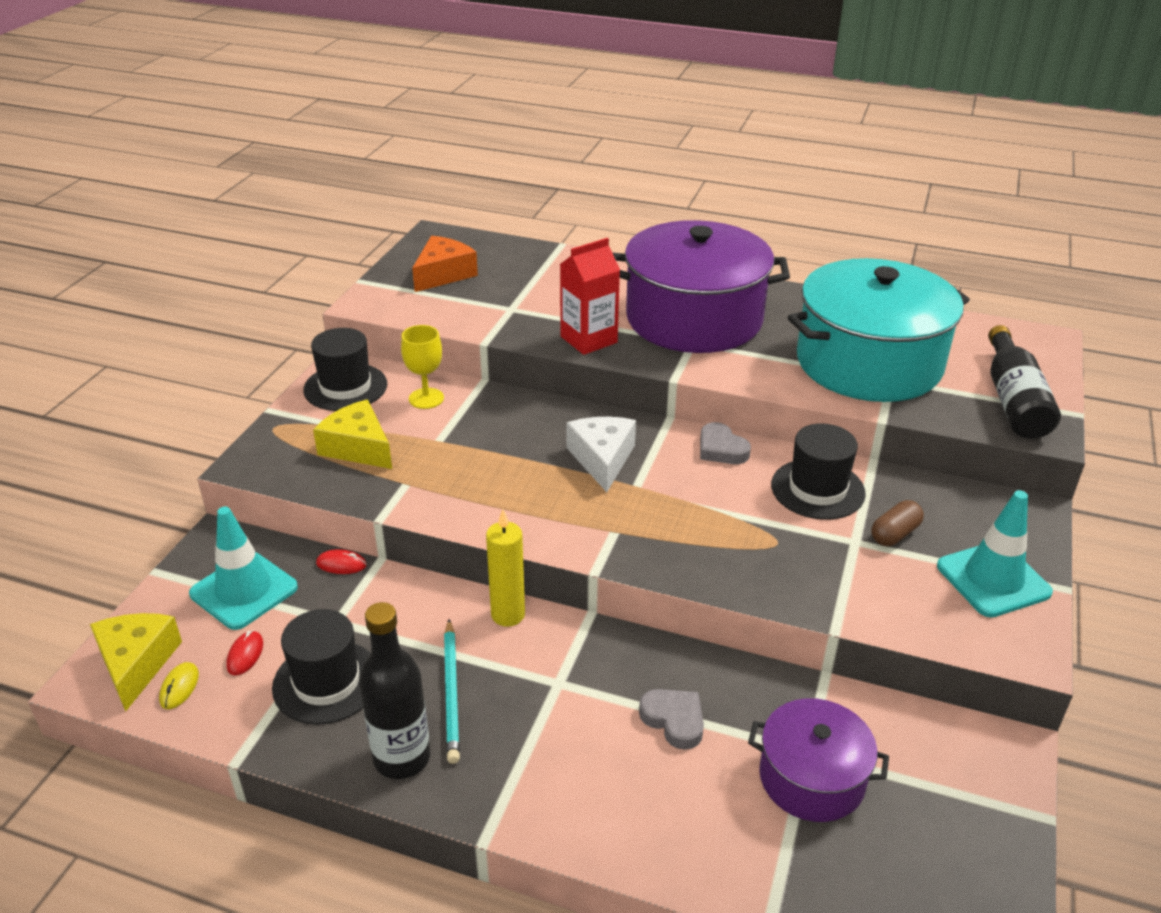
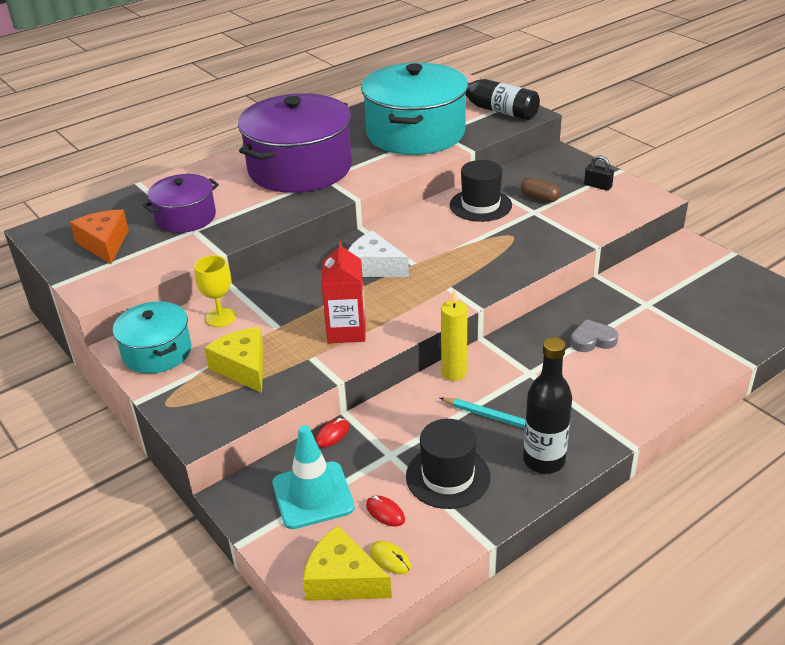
camera: 55 degrees left, 0 degrees up
(345, 387) = (157, 352): black hat -> turquoise pot
(358, 447) = (243, 367): yellow cheese -> yellow cheese turned 75 degrees clockwise
(588, 339) = (273, 213): red carton -> red carton (346, 331)
(721, 449) = (411, 221): grey heart -> none
(811, 778) = (664, 310): purple pot -> purple pot (185, 217)
(894, 534) = (539, 198): brown capsule -> brown capsule turned 45 degrees counterclockwise
(993, 579) = (597, 186): turquoise traffic cone -> black padlock

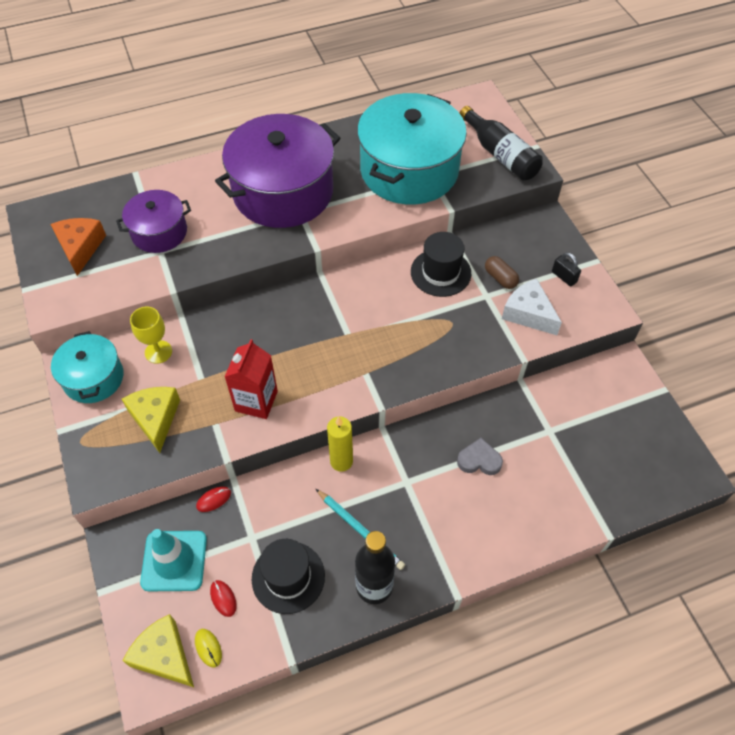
camera: 15 degrees right, 20 degrees up
(374, 267) = (311, 327): white cheese -> white cheese (528, 313)

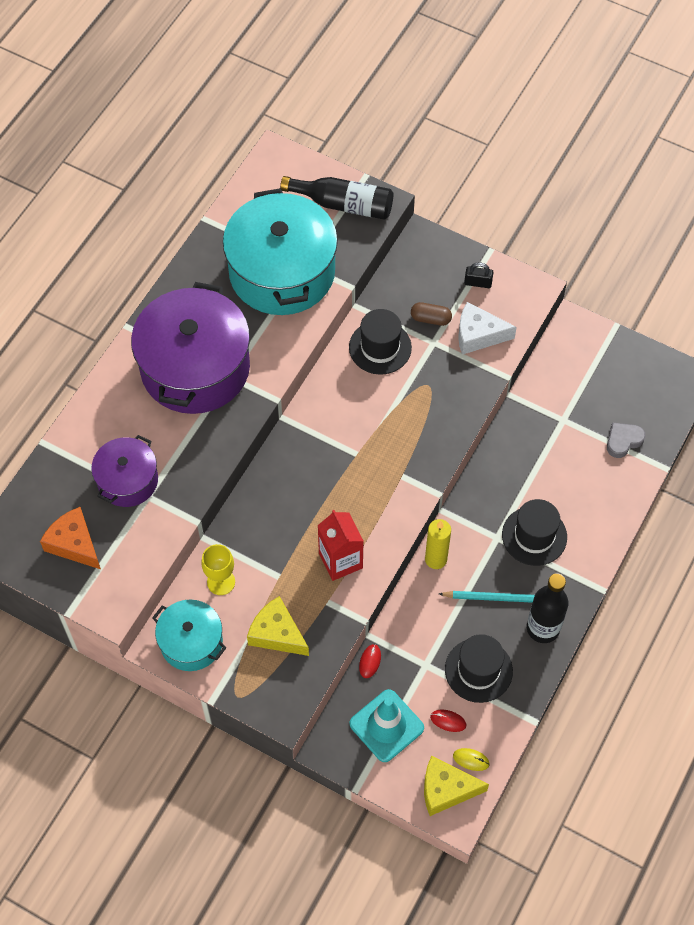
camera: 40 degrees left, 5 degrees up
(439, 504) = (534, 536): none -> black hat
(479, 460) = (533, 481): grey heart -> grey heart (623, 441)

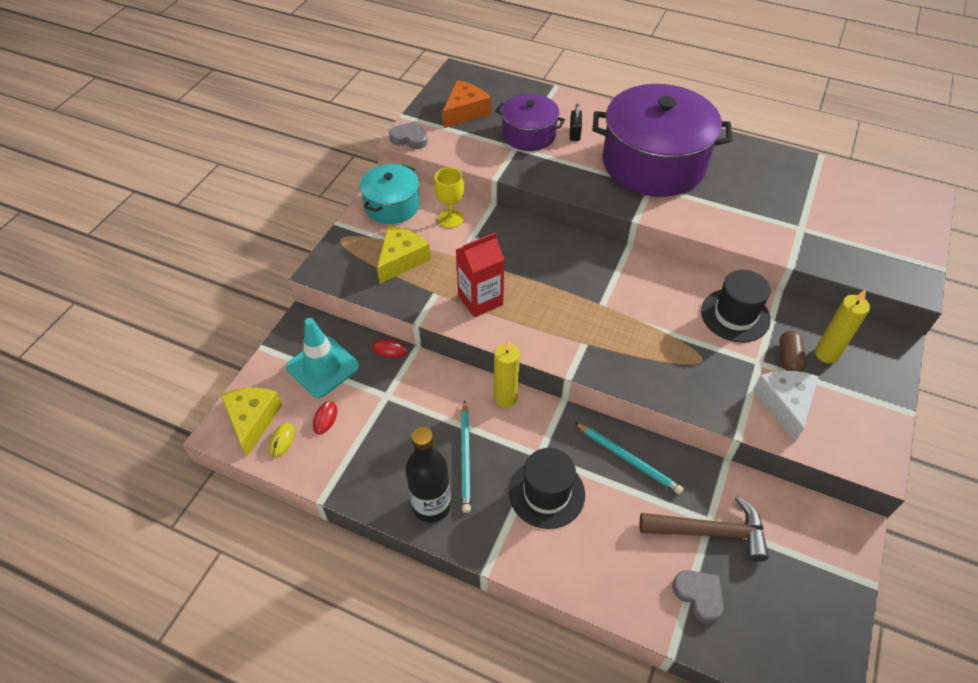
camera: 85 degrees right, 10 degrees down
(114, 606) = (409, 138): none -> grey heart
(282, 272) = (784, 212): turquoise pot -> none
(343, 204) = (893, 252): black bottle -> none
(428, 290) = (826, 354): none -> yellow candle
(478, 283) = (858, 401): black padlock -> black padlock (574, 133)
(478, 670) = (380, 443): black hat -> none
(504, 468) = (628, 459): none -> turquoise pencil
(572, 422) = (710, 532): none -> brown hammer

